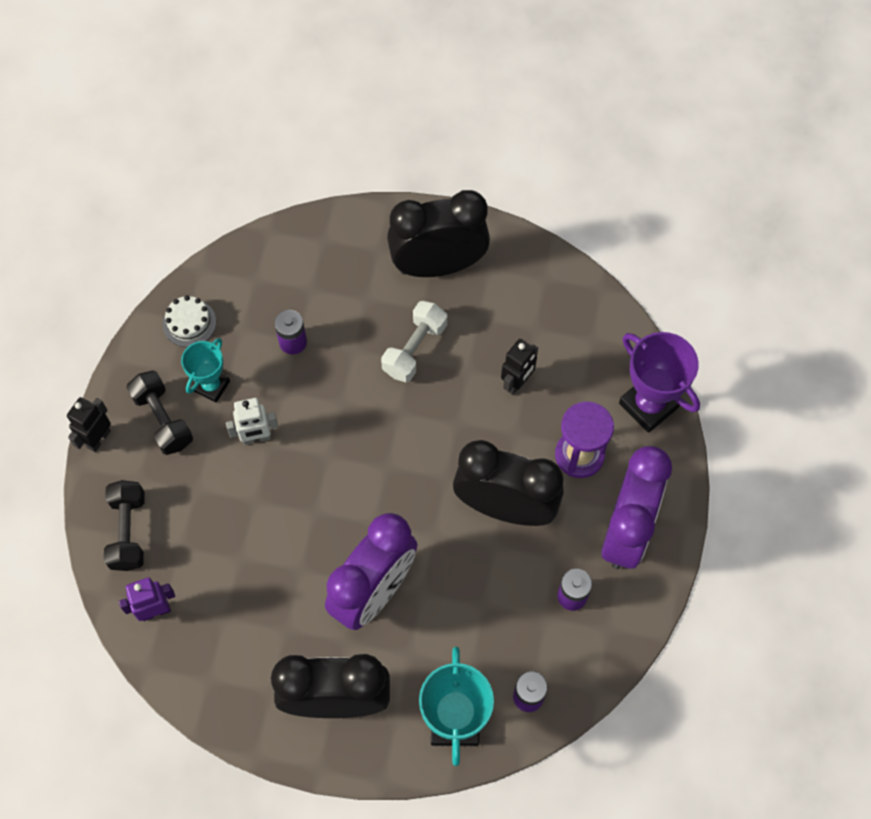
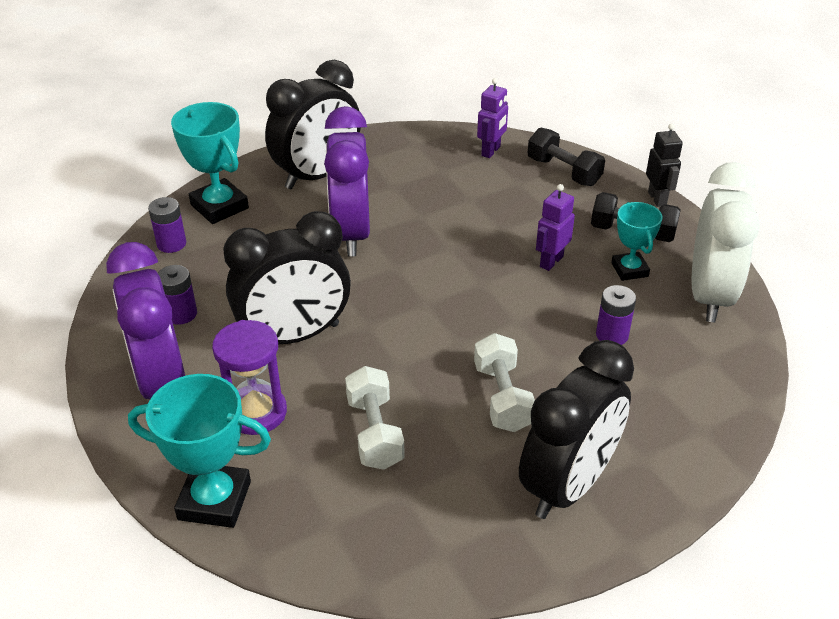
camera: 140 degrees right, 25 degrees down
(189, 323) = (709, 295): white cake -> white clock
(256, 438) = (551, 261): white robot -> purple robot
(517, 383) = (374, 432): black robot -> white dumbbell
(648, 405) = (214, 500): purple trophy -> turquoise trophy

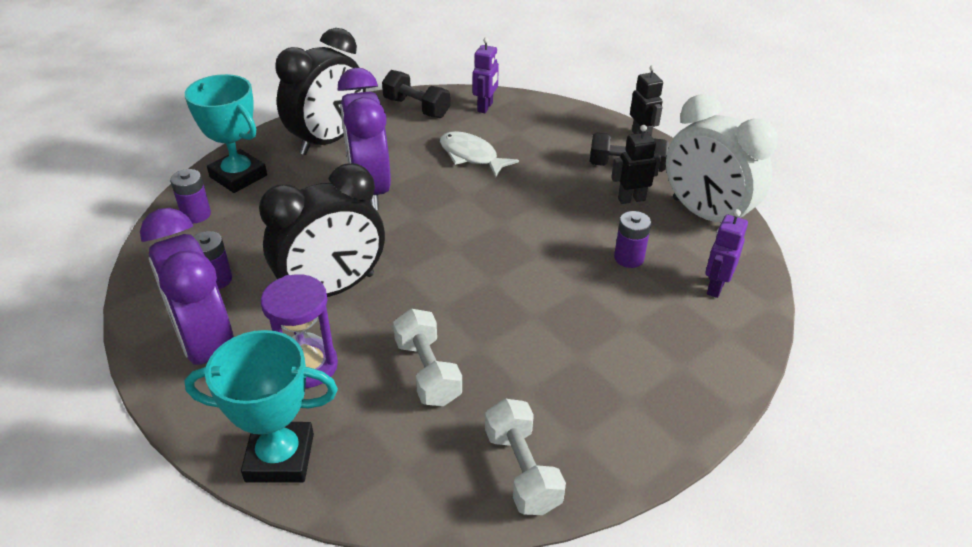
camera: 10 degrees left, 0 degrees up
(465, 205) = (471, 156): none -> white fish
(502, 397) = (541, 325): white dumbbell -> white dumbbell (522, 470)
(551, 261) = (559, 198): purple robot -> purple robot (715, 287)
(563, 171) = (554, 119): black dumbbell -> black dumbbell (416, 108)
(568, 485) = (620, 399): black clock -> none
(629, 270) = (631, 199): turquoise trophy -> black robot
(709, 295) = (705, 215): white clock -> white clock turned 135 degrees clockwise

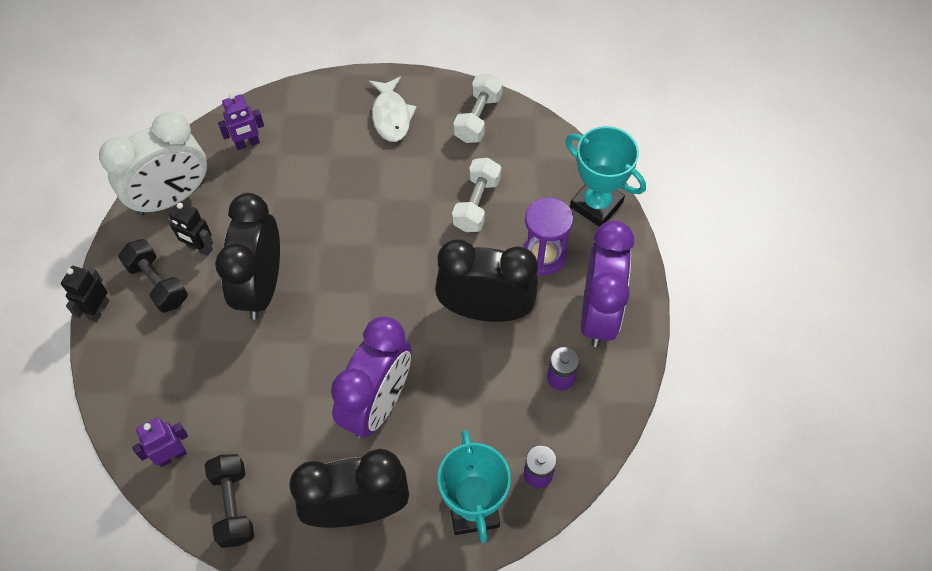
camera: 140 degrees left, 20 degrees up
(471, 156) = (258, 389): white fish -> white fish (391, 116)
(548, 204) = (261, 287): none -> black clock
(629, 258) = (269, 200): purple battery -> none
(705, 215) = (172, 198): white clock -> white clock turned 60 degrees clockwise

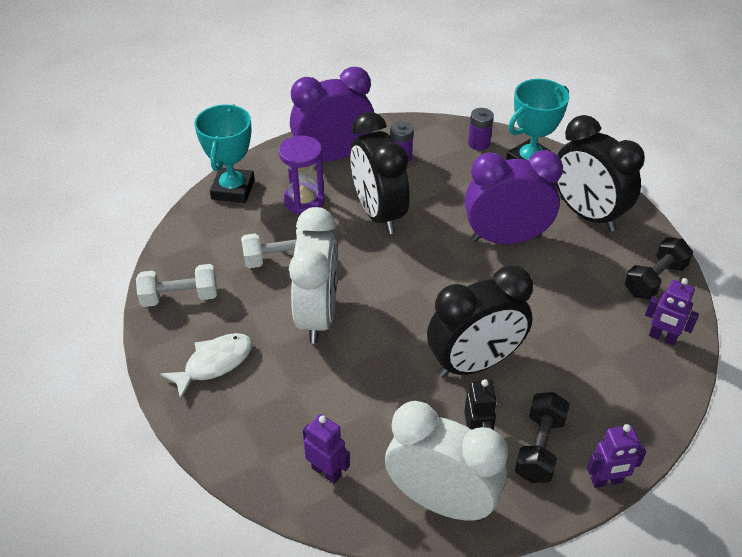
camera: 120 degrees left, 15 degrees down
(98, 310) = (606, 481): black robot -> purple robot
(391, 201) = (317, 316): none -> white clock

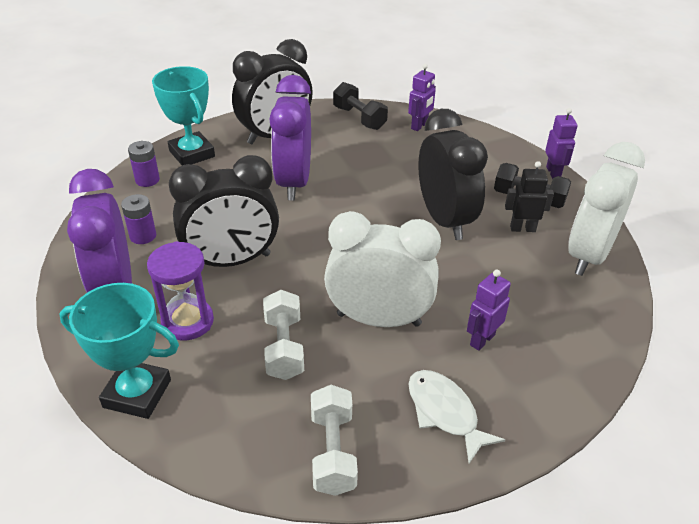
camera: 85 degrees left, 5 degrees down
(326, 471) = (573, 323): purple robot -> purple robot (482, 340)

